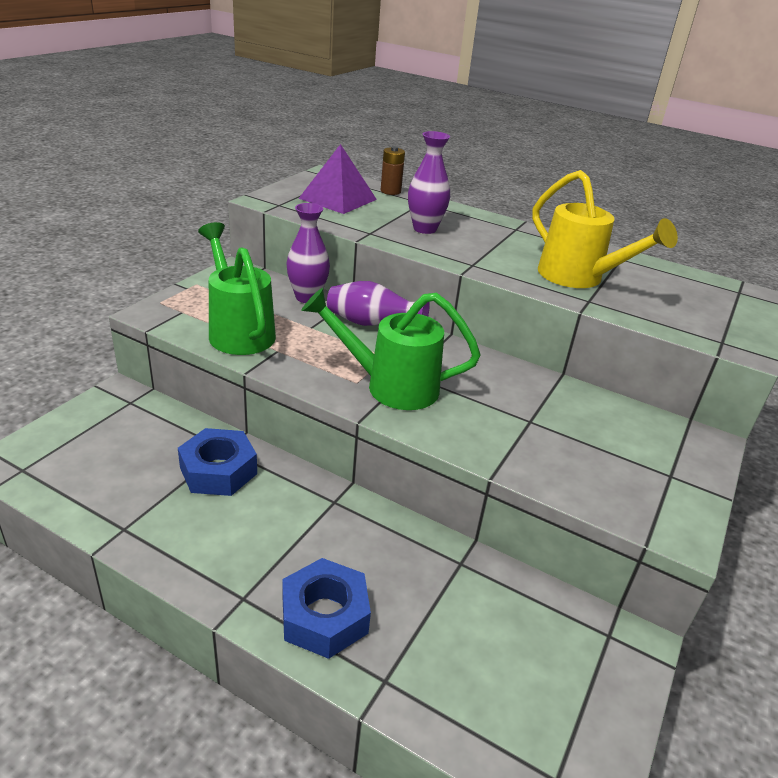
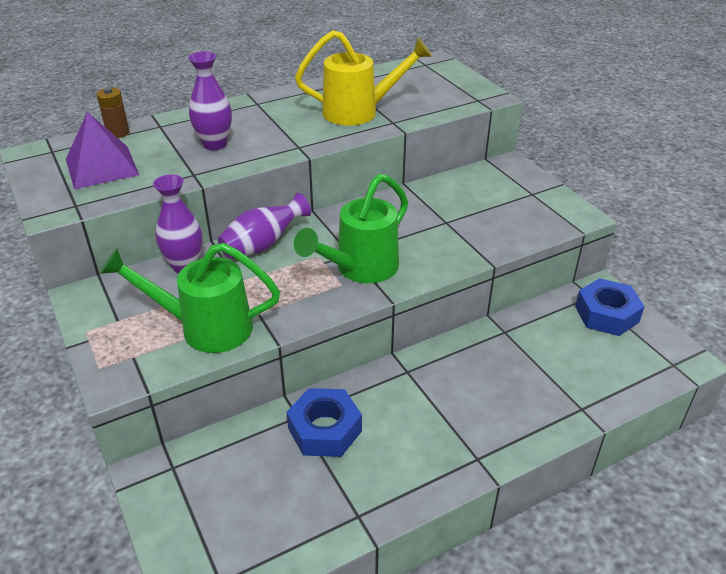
camera: 55 degrees left, 5 degrees up
(324, 616) = (516, 418): blue nut -> blue nut (606, 314)

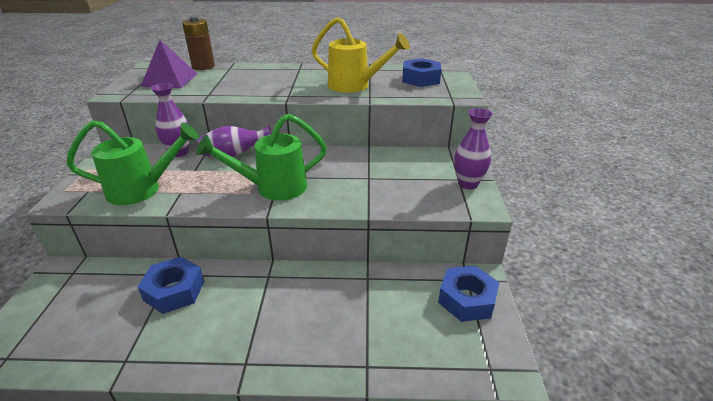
camera: 30 degrees right, 5 degrees down
(118, 133) = (203, 66): brown battery -> brown battery, size x1.51
(205, 328) = (142, 189): green watering can -> green watering can turned 135 degrees clockwise
(215, 144) = (243, 83): purple vase -> purple vase (468, 184)
(419, 83) = (420, 79): none -> blue nut

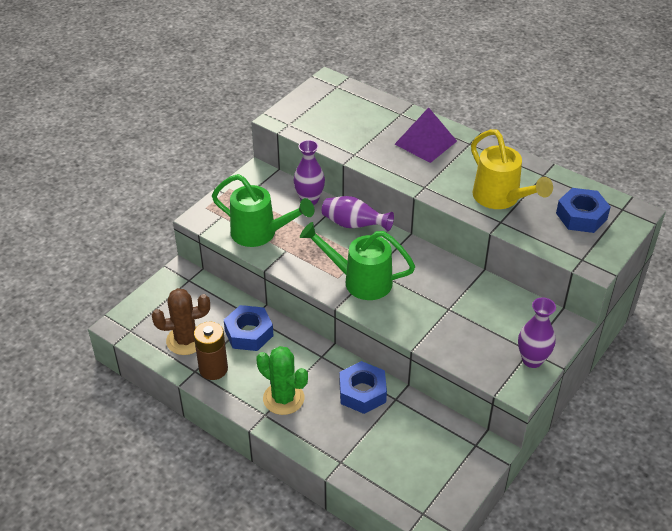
camera: 35 degrees right, 10 degrees up
(96, 333) = (186, 340): none -> brown cactus
(169, 80) = (334, 114): purple pyramid -> purple pyramid (425, 142)
(203, 66) = (378, 101): brown battery -> brown battery (213, 369)
(256, 334) = (283, 398): none -> green cactus
(467, 299) = (458, 459): blue nut -> blue nut (362, 392)

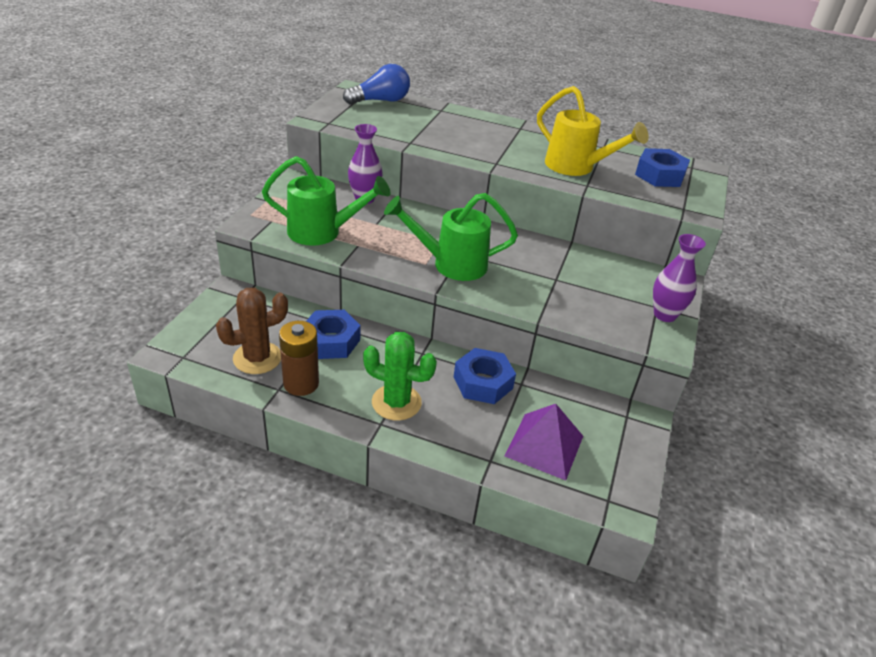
camera: 20 degrees left, 5 degrees down
(347, 98) = (380, 101): none -> blue light bulb
(354, 225) = (421, 216): purple vase -> none
(425, 142) = (477, 129): purple pyramid -> purple pyramid (544, 445)

